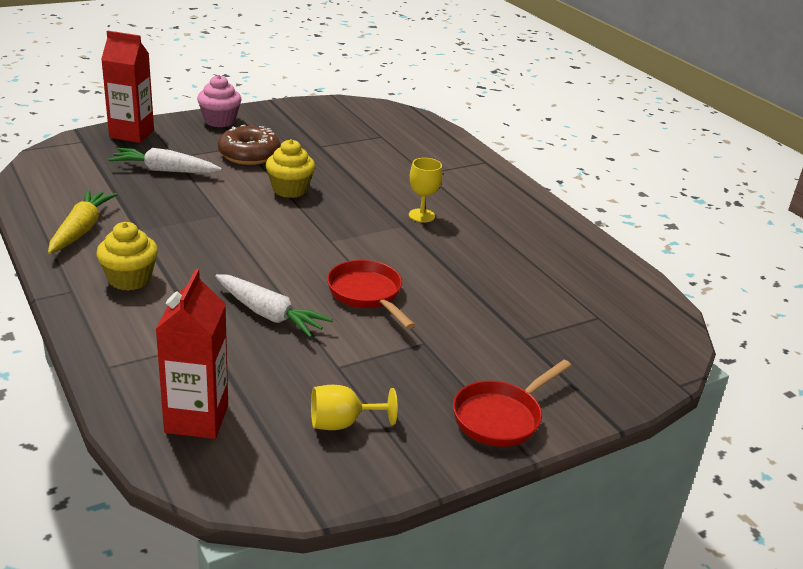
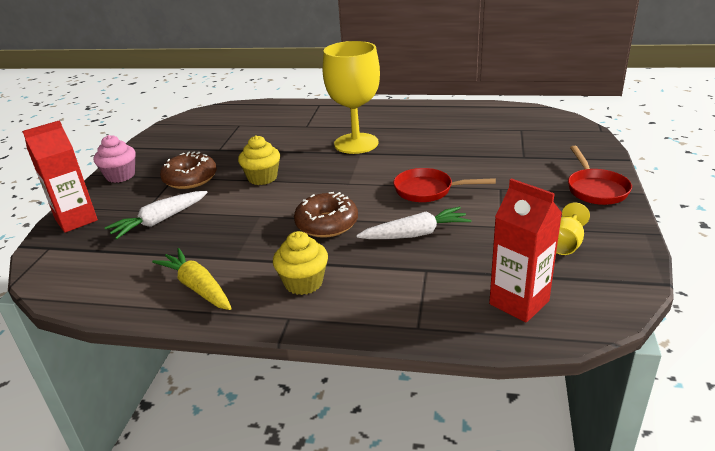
camera: 45 degrees left, 0 degrees up
(239, 256) = (327, 224): none -> brown donut
(421, 215) = (356, 143): yellow goblet -> yellow goblet, size x2.20

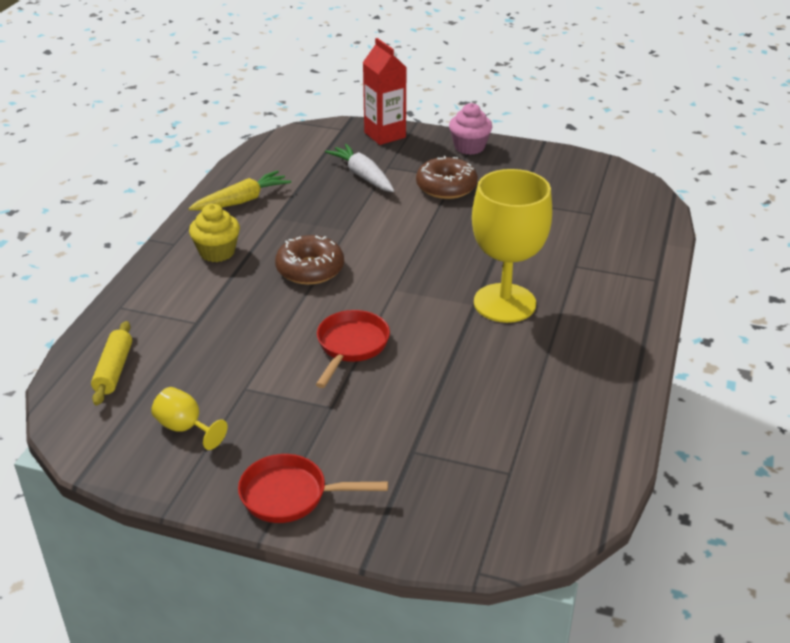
camera: 95 degrees right, 5 degrees up
(262, 178) = (431, 231): yellow cupcake -> none
(415, 234) = (261, 324): white carrot -> none
(519, 302) = (114, 370): red carton -> yellow rolling pin

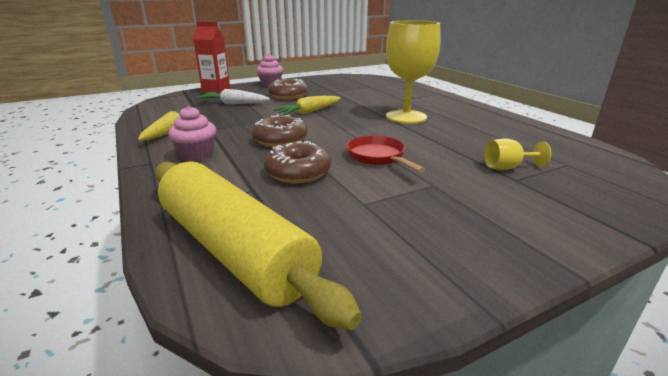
camera: 45 degrees left, 10 degrees down
(114, 370) = (234, 249): yellow rolling pin -> yellow rolling pin, size x2.26
(185, 428) = (376, 249): yellow goblet -> yellow goblet (507, 167)
(217, 252) = (197, 155): yellow cupcake -> pink cupcake
(256, 323) = (298, 172): none -> brown donut
(291, 495) = (528, 238): red pan -> none
(414, 235) = (309, 112): none -> yellow carrot

